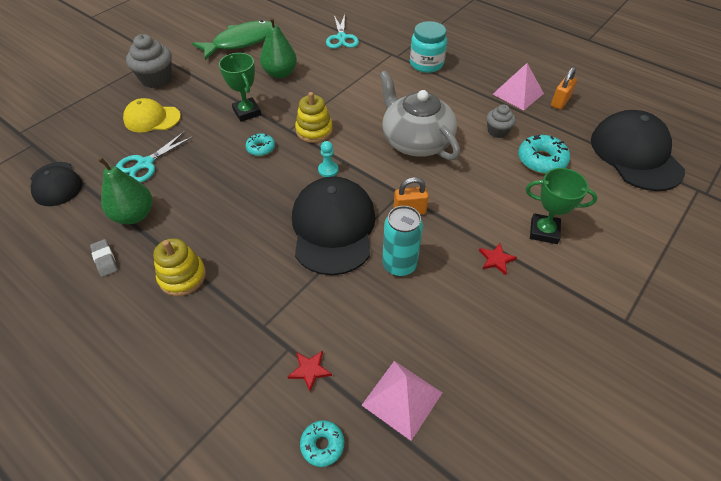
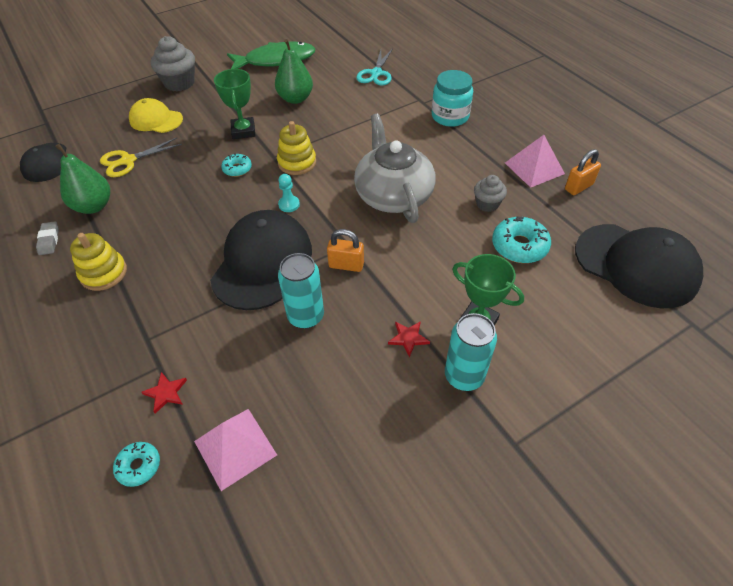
camera: 20 degrees right, 0 degrees up
(145, 163) = (128, 161): turquoise scissors -> yellow scissors
(557, 278) = (464, 376): none -> turquoise can
(635, 154) = (636, 265): black cap -> black cap turned 120 degrees clockwise

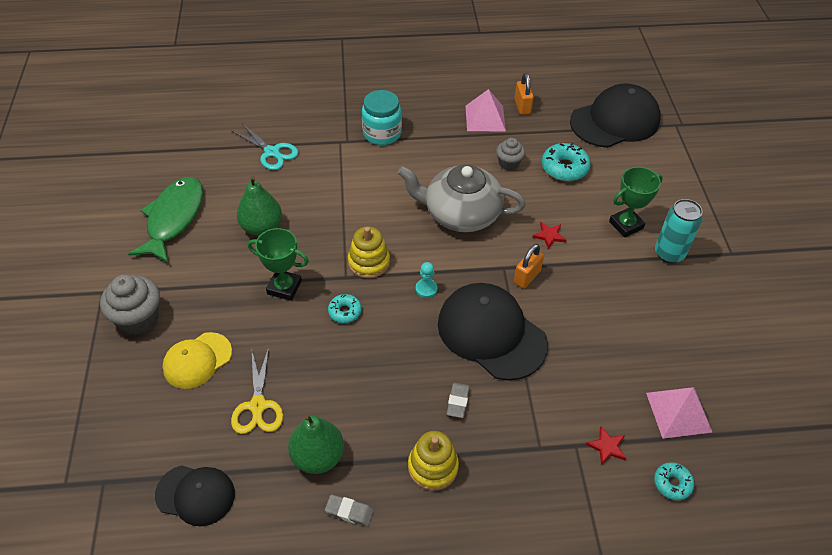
camera: 65 degrees left, 0 degrees up
(176, 266) = (458, 402): none -> grey eraser
(306, 316) = (570, 324): turquoise can -> none
(408, 338) = (622, 269): red star -> red star (549, 236)

